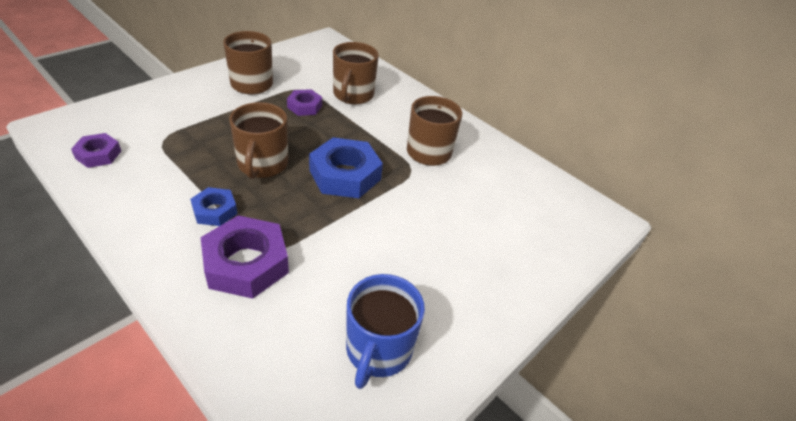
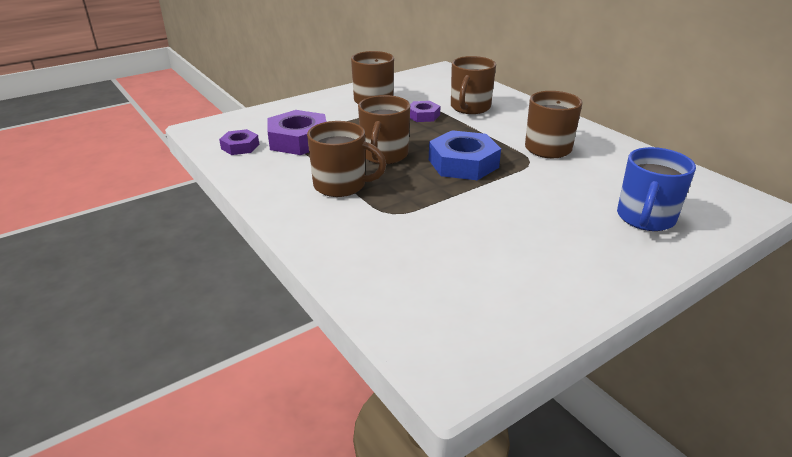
camera: 15 degrees right, 10 degrees down
(215, 211) = (341, 185): blue nut -> brown mug
(246, 263) = (370, 222): purple nut -> purple nut (298, 140)
(378, 350) = (499, 289): blue mug -> blue mug (645, 218)

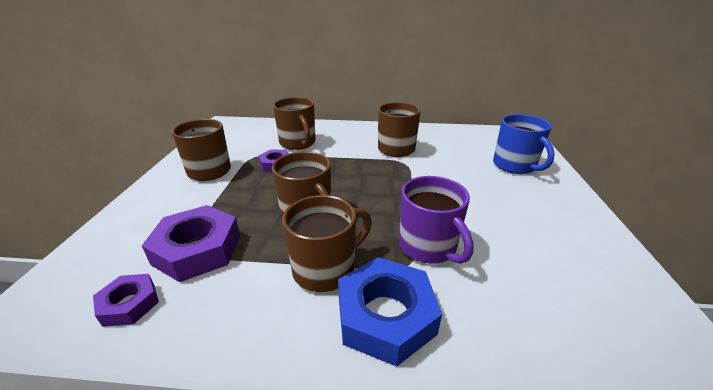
camera: 50 degrees left, 0 degrees up
(422, 213) = (428, 246): none -> purple mug
(463, 163) = (373, 187): blue nut -> blue nut (385, 316)

